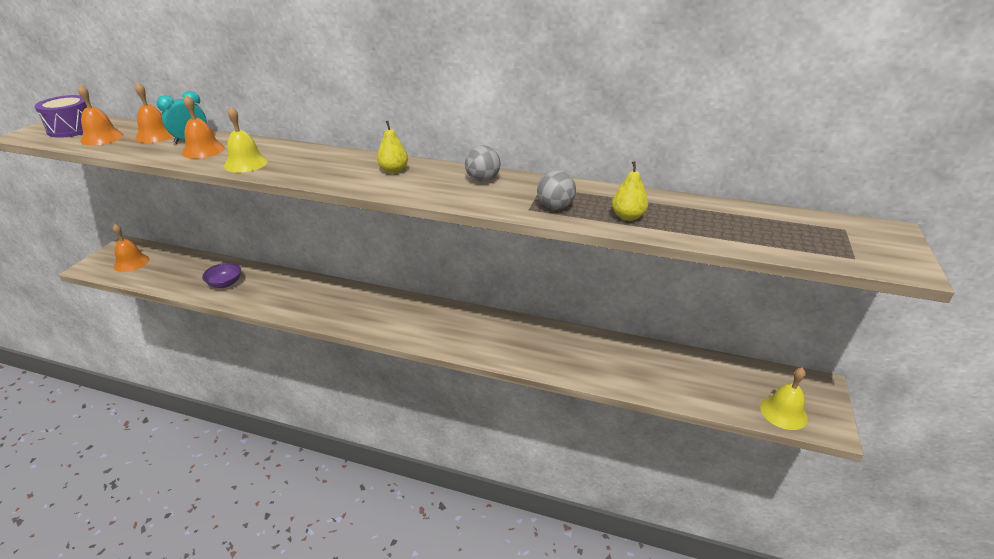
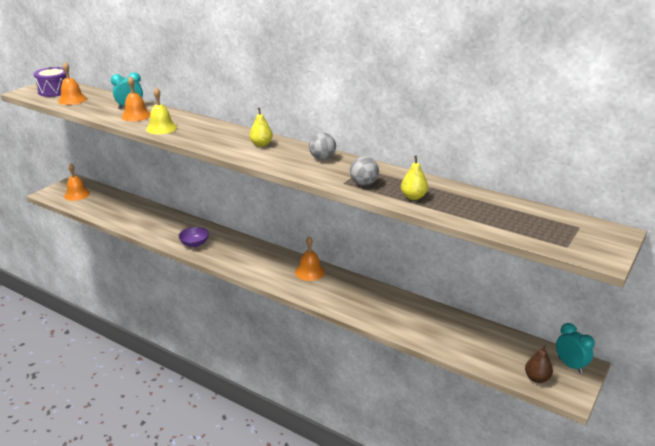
camera: 15 degrees right, 5 degrees down
(156, 135) = (108, 101): orange bell -> orange bell (309, 272)
(225, 283) = (138, 219): purple bowl -> purple bowl (194, 244)
(783, 412) = (537, 378): yellow bell -> brown pear
(808, 388) = (570, 365): none -> turquoise clock

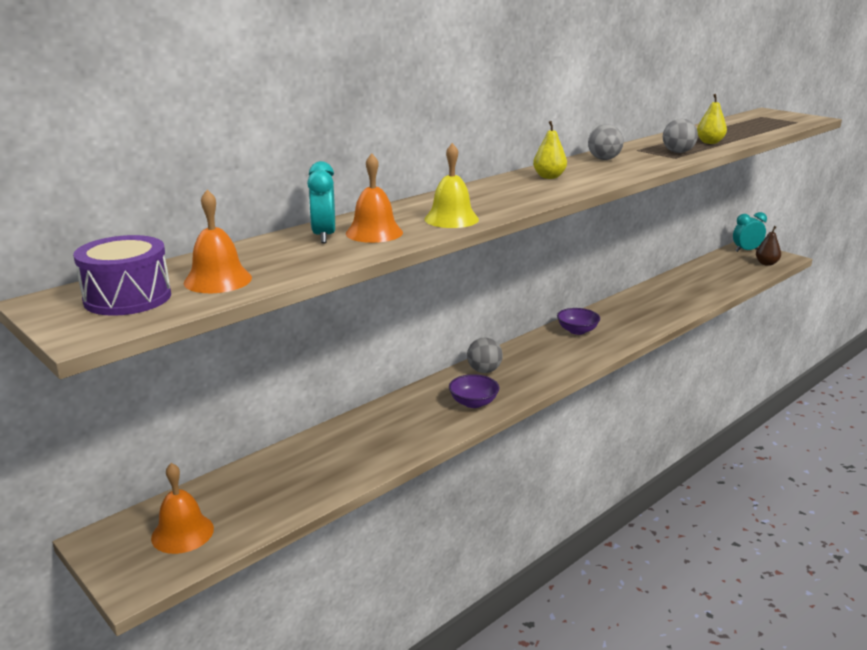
camera: 75 degrees left, 5 degrees down
(236, 243) = (484, 370): none -> grey ball
(309, 272) = (577, 331): orange bell -> purple bowl

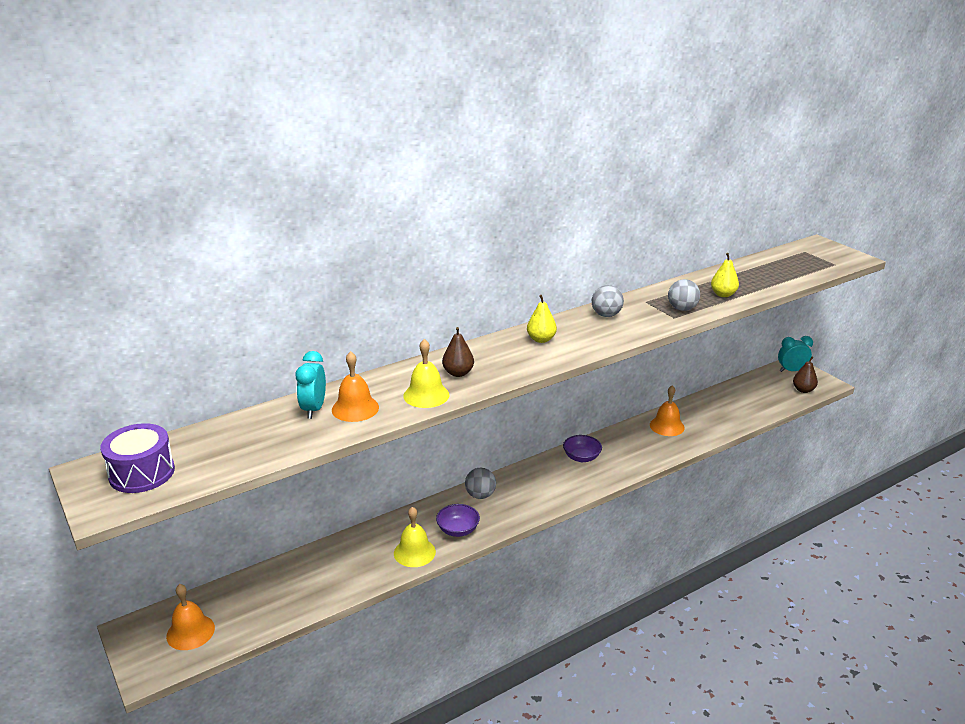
camera: 10 degrees right, 5 degrees up
(218, 280) = (213, 458): orange bell -> orange bell (667, 426)
(432, 427) = (414, 552): none -> yellow bell
(476, 202) = (458, 373): none -> brown pear

